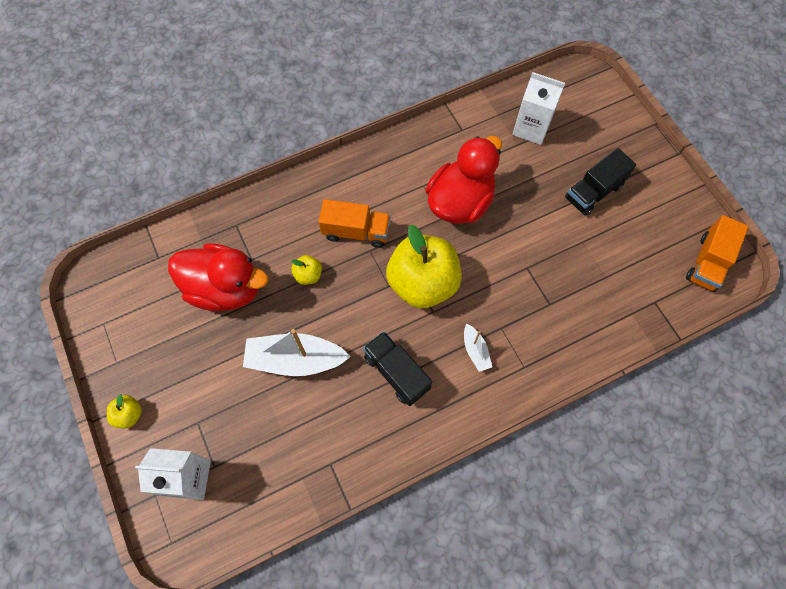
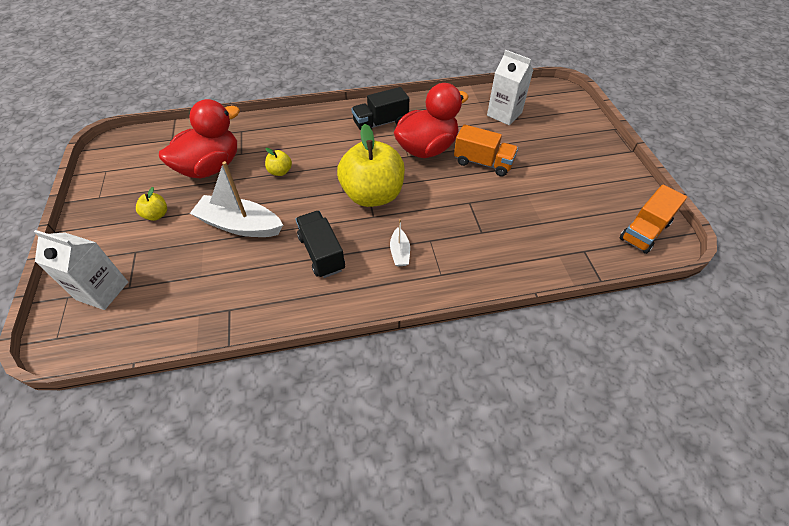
camera: 15 degrees right, 15 degrees down
(129, 414) = (85, 234): yellow apple -> yellow apple (156, 215)
(225, 288) = (210, 167): red duck -> red duck turned 75 degrees counterclockwise
(356, 232) = (332, 152): orange truck -> orange truck (483, 163)
(593, 192) = (546, 162): black truck -> black truck (380, 123)

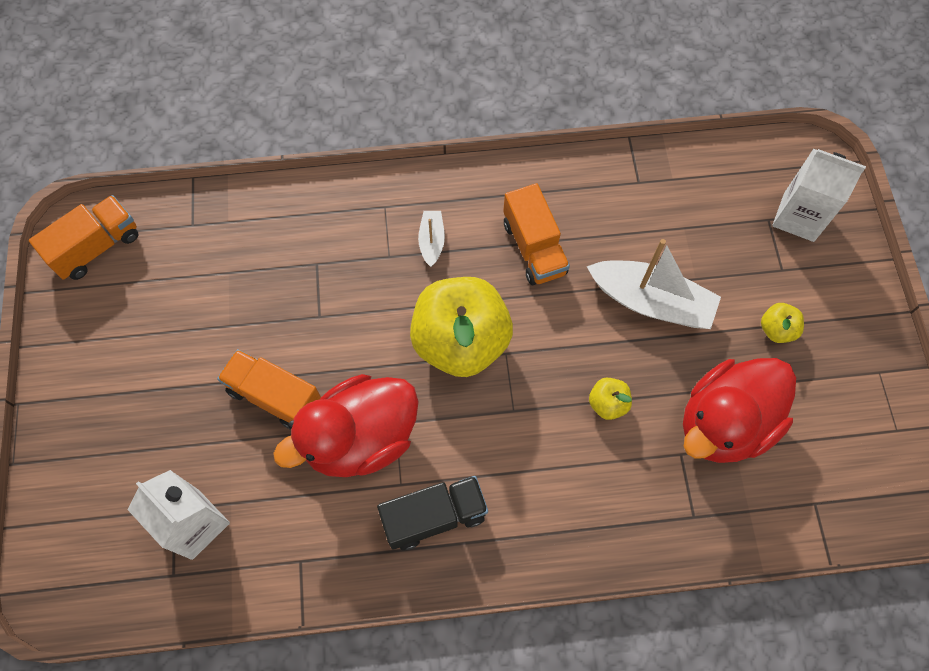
camera: 175 degrees left, 15 degrees up
(322, 253) = (534, 248): black truck -> orange truck

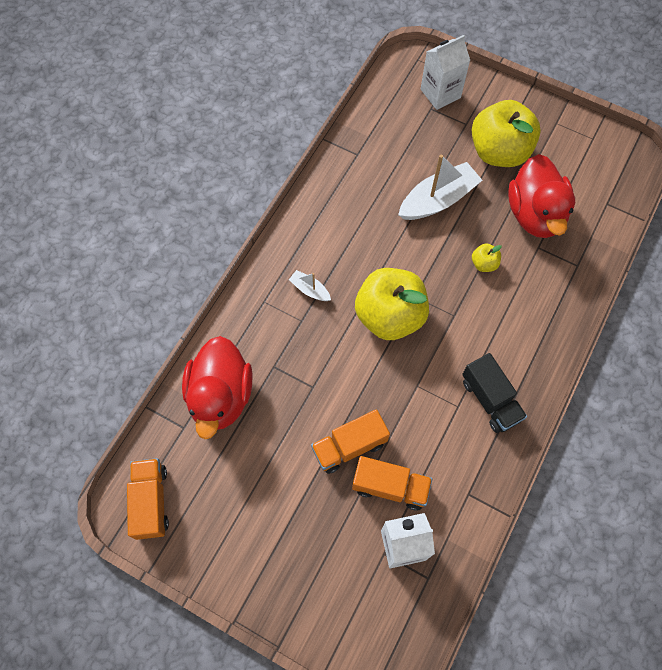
camera: 55 degrees left, 0 degrees up
(360, 438) = (413, 411): red duck -> red duck (221, 396)
(434, 516) = (490, 400): black truck -> black truck turned 135 degrees clockwise
(534, 248) = (358, 237): orange truck -> orange truck (390, 486)
(776, 329) = (499, 151): yellow apple -> yellow apple, size x2.40

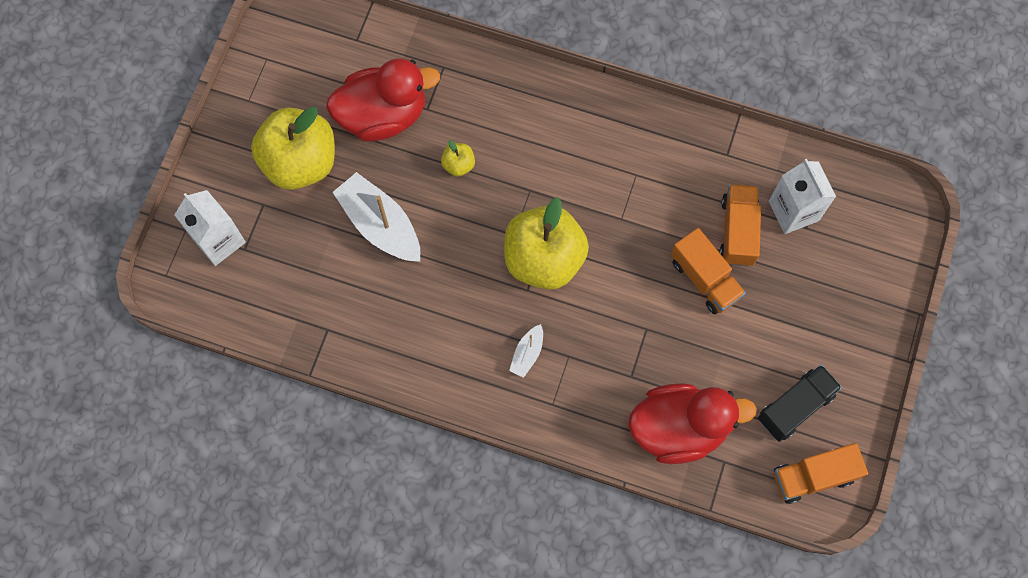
camera: 100 degrees left, 5 degrees up
(490, 400) = (621, 143): black truck -> black truck (795, 407)

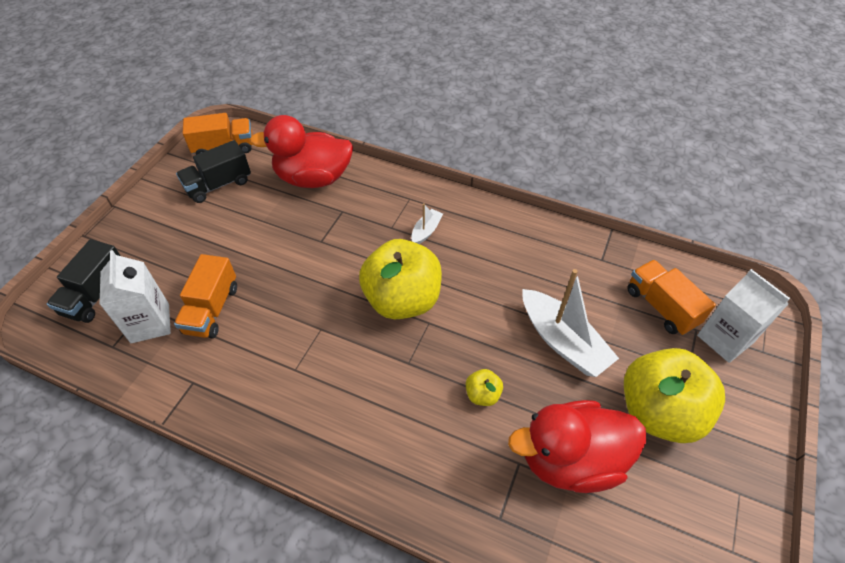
camera: 175 degrees left, 20 degrees down
(704, 279) = (257, 273): orange truck -> orange truck (661, 307)
(864, 239) = (96, 294): none -> black truck

